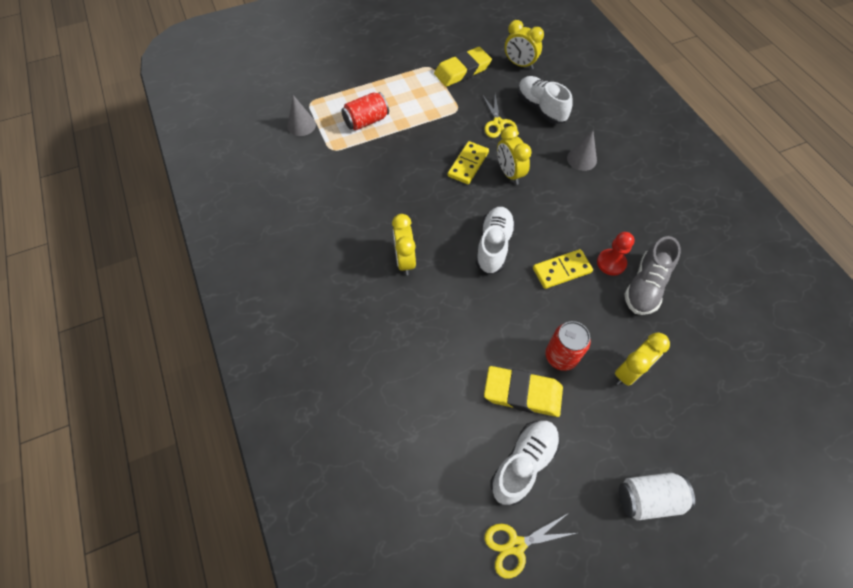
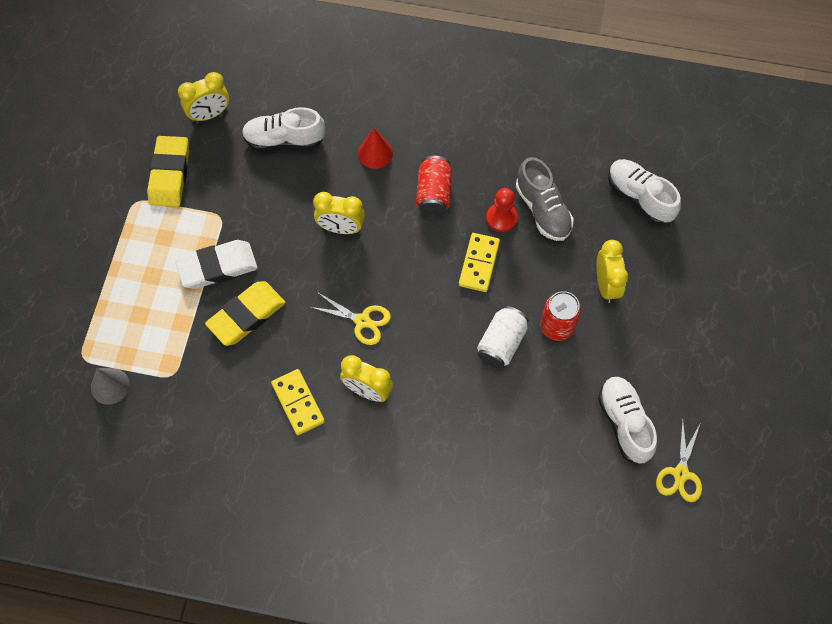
camera: 55 degrees left, 5 degrees up
(366, 121) = (160, 316): red can -> red can (434, 193)
(423, 128) = (217, 267): none -> white eraser
(468, 164) = (300, 257): yellow domino -> yellow domino (298, 403)
(493, 246) = (411, 301): white shoe -> white shoe (639, 197)
(498, 123) = (271, 192): yellow scissors -> yellow scissors (362, 321)
(522, 393) = (567, 381): yellow eraser -> yellow eraser (246, 315)
(581, 159) = (375, 153): grey cone -> red cone
(648, 498) = (708, 352): white can -> white can (501, 343)

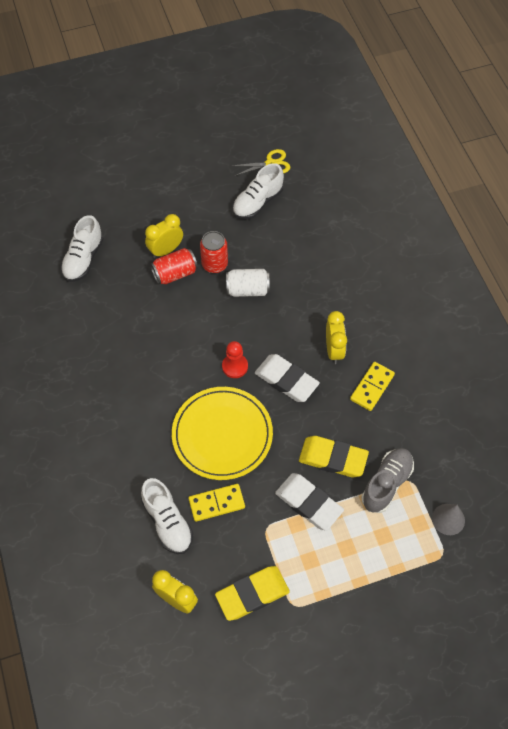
camera: 120 degrees left, 5 degrees down
(341, 228) = (222, 435): yellow clock -> yellow plate
(362, 321) = (286, 380): yellow scissors -> white eraser
(375, 153) = (142, 446): red cone -> none
(434, 193) = (155, 387): red can -> red can (175, 273)
(479, 263) = (195, 331): yellow domino -> yellow domino (216, 503)
(501, 218) = (150, 334): red pawn -> red pawn (235, 366)
(543, 210) = (128, 312): grey shoe -> grey shoe (386, 484)

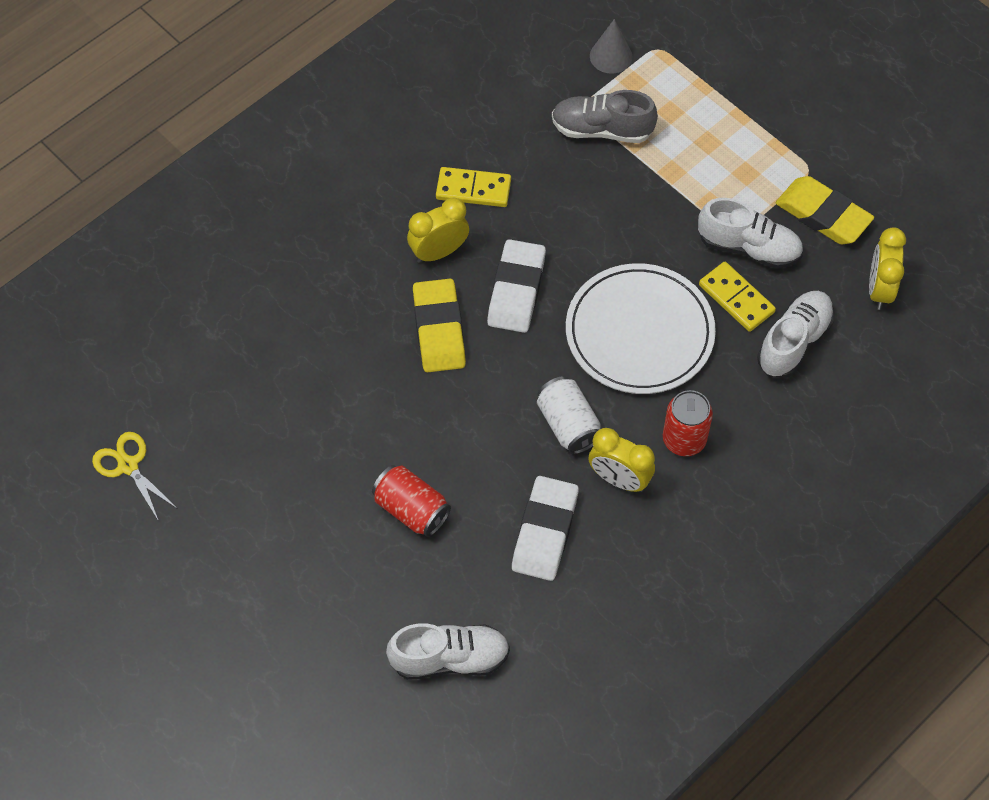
camera: 115 degrees left, 0 degrees up
(166, 250) = (374, 543): yellow clock -> yellow clock (619, 479)
(214, 264) = (367, 461): red can -> red can (684, 439)
(222, 435) = (639, 332): yellow plate -> white plate
(235, 366) = (529, 360): red pawn -> none
(247, 289) = (391, 398): white can -> white can (568, 425)
(257, 202) = (218, 452): white shoe -> white shoe (748, 248)
(308, 503) = (675, 200): white eraser -> white eraser (545, 531)
(333, 458) = (600, 196): yellow eraser -> yellow eraser (439, 329)

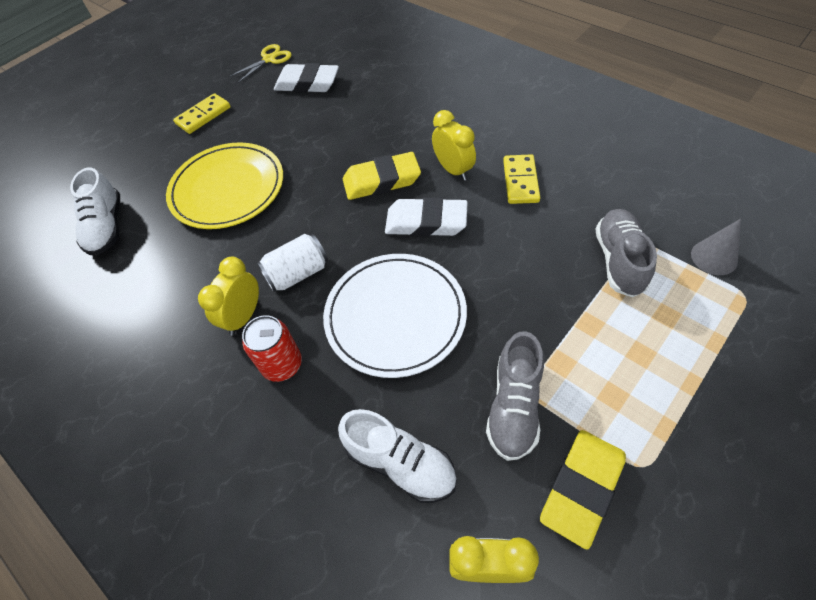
camera: 90 degrees right, 5 degrees down
(411, 509) = (227, 189): red can -> yellow plate
(545, 531) = (200, 270): white eraser -> white eraser (307, 83)
(736, 298) = (447, 399): yellow domino -> yellow domino (203, 116)
(748, 248) = (514, 406): white shoe -> grey shoe

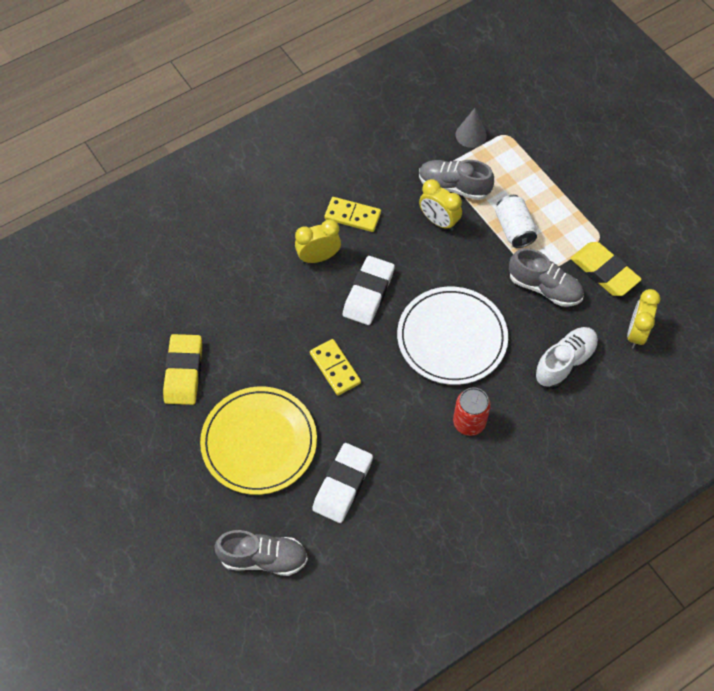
camera: 80 degrees left, 5 degrees up
(107, 227) = (263, 558): white shoe -> grey shoe
(203, 116) = (132, 455): yellow domino -> yellow domino (335, 368)
(244, 316) = (415, 444): yellow clock -> yellow clock (438, 221)
(269, 59) = (65, 377): yellow scissors -> none
(298, 273) = (386, 398): white can -> white can (514, 229)
(307, 83) = (131, 347): white eraser -> white eraser (342, 485)
(381, 181) = (307, 313): yellow eraser -> yellow eraser (183, 372)

